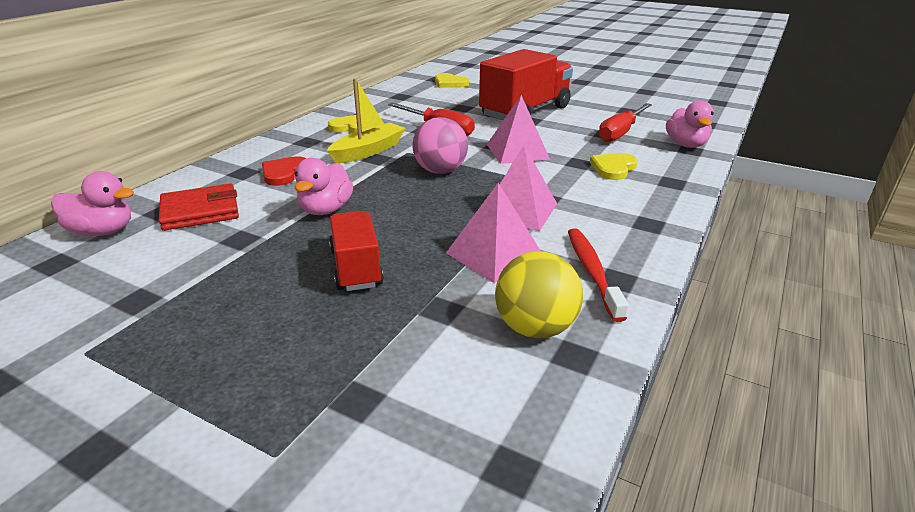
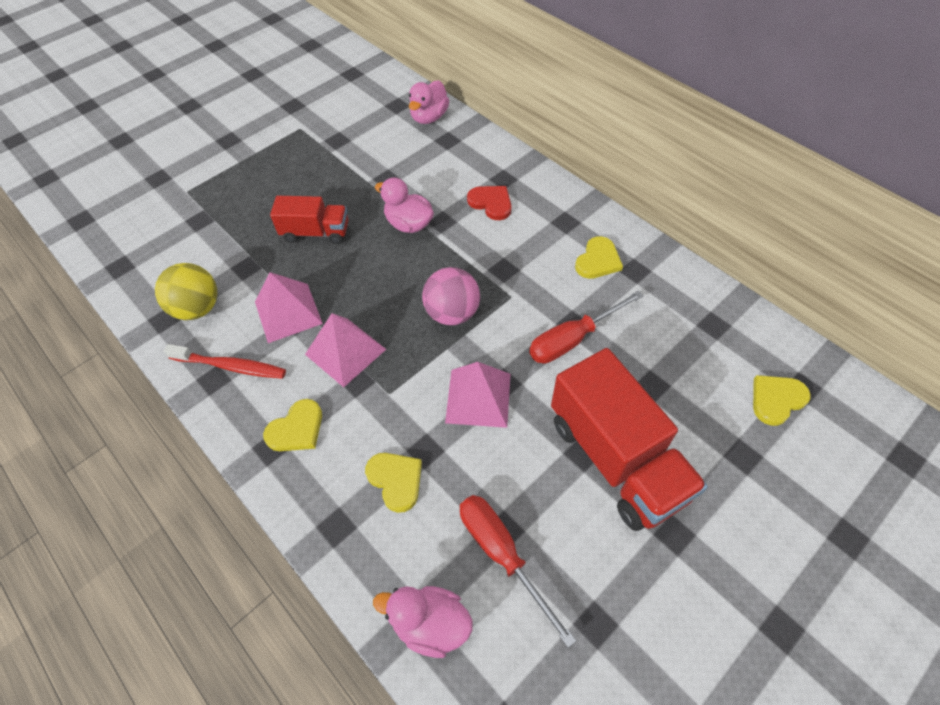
camera: 110 degrees right, 25 degrees up
(200, 211) = (438, 158): red wallet -> none
(368, 151) = (523, 265): yellow boat -> none
(618, 215) = (296, 429): none -> yellow heart

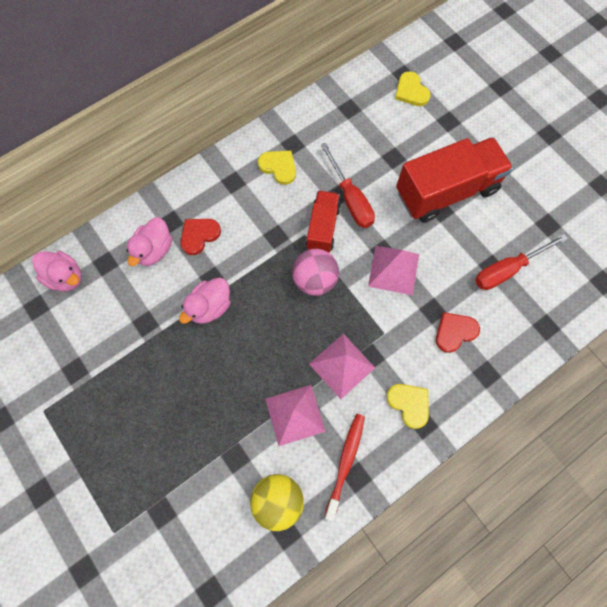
camera: 85 degrees left, 15 degrees up
(316, 232) = (203, 391): red truck -> red truck (322, 228)
(396, 480) = (455, 332): yellow heart -> red heart
(430, 624) = (549, 316): pink duck -> pink duck (154, 250)

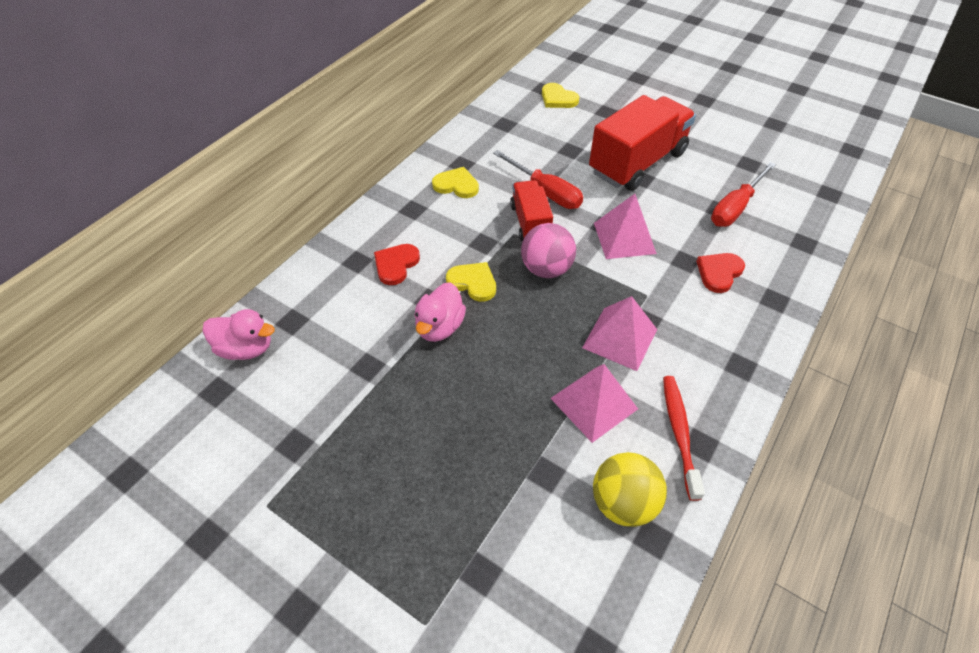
camera: 20 degrees left, 20 degrees down
(154, 250) = (348, 292): pink duck -> none
(409, 404) = (714, 351): yellow heart -> yellow heart (473, 282)

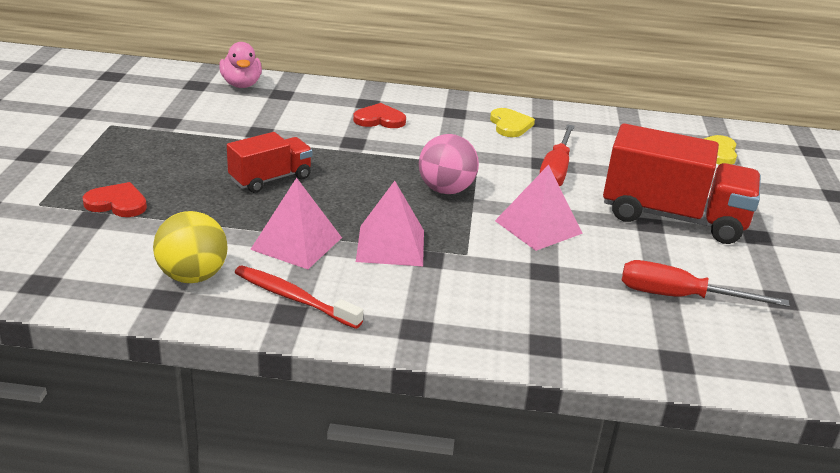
camera: 60 degrees right, 20 degrees down
(440, 327) = (326, 152): pink duck -> none
(473, 282) = (392, 157): yellow heart -> none
(530, 223) = (501, 170): red truck -> red truck (270, 179)
(679, 433) = (293, 298): red toothbrush -> red toothbrush turned 120 degrees counterclockwise
(719, 273) = (549, 297): red heart -> red heart (117, 203)

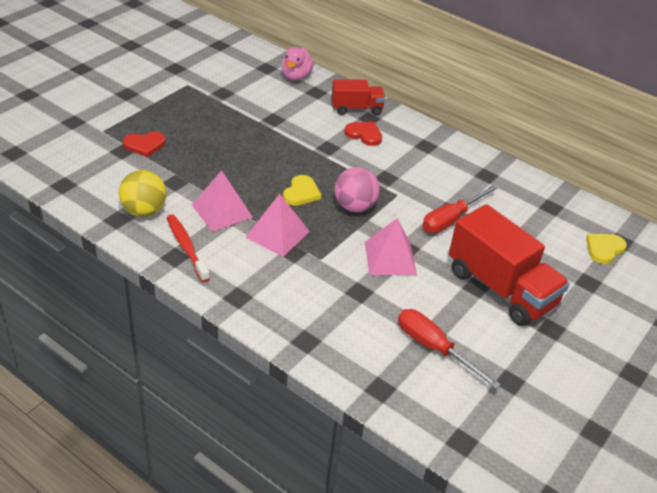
camera: 30 degrees right, 10 degrees up
(117, 203) = (144, 145): red heart -> red heart turned 120 degrees clockwise
(270, 179) = (248, 158): red truck -> red truck (356, 108)
(510, 125) = (457, 170): yellow heart -> yellow heart (301, 193)

